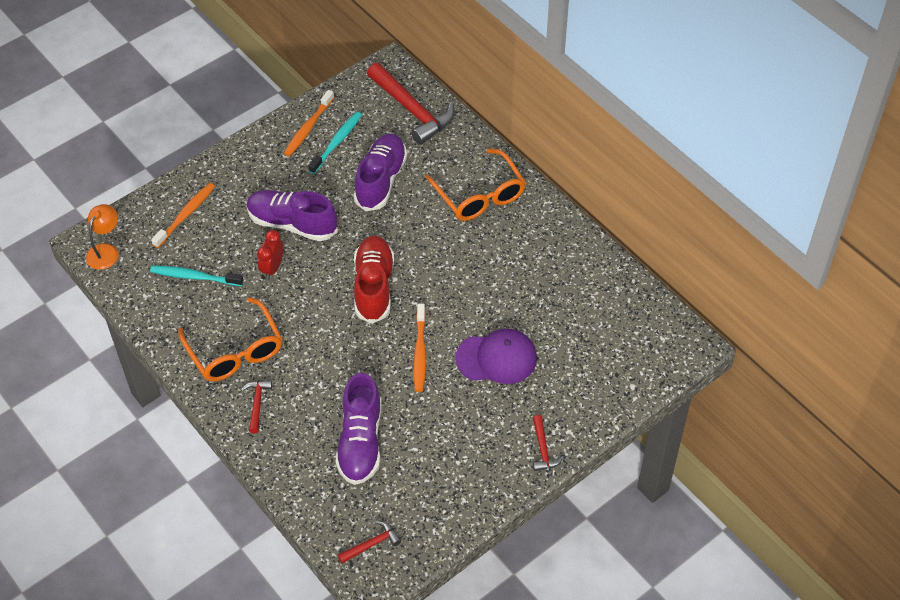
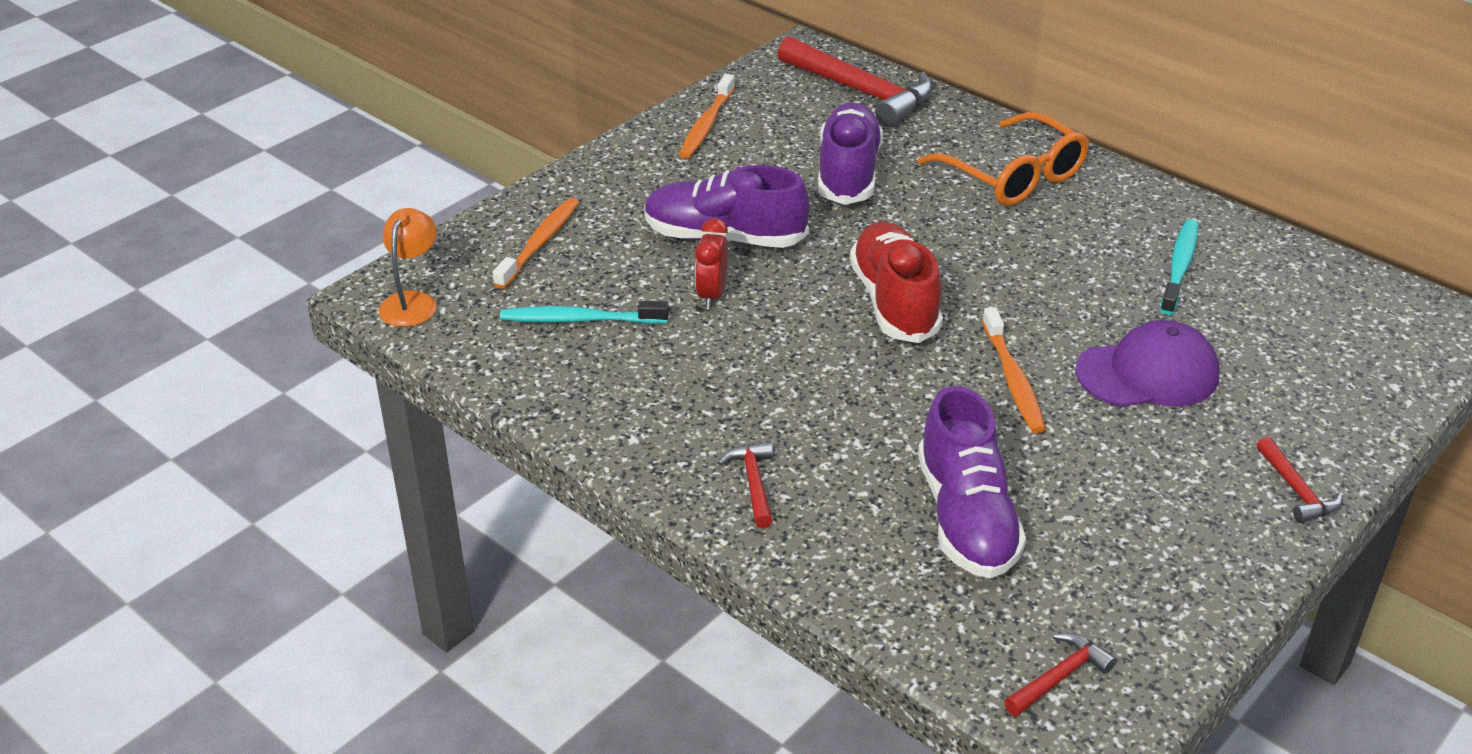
camera: 10 degrees left, 15 degrees down
(235, 351) = (686, 412): orange glasses -> none
(337, 142) = (759, 137): turquoise toothbrush -> turquoise toothbrush (1179, 267)

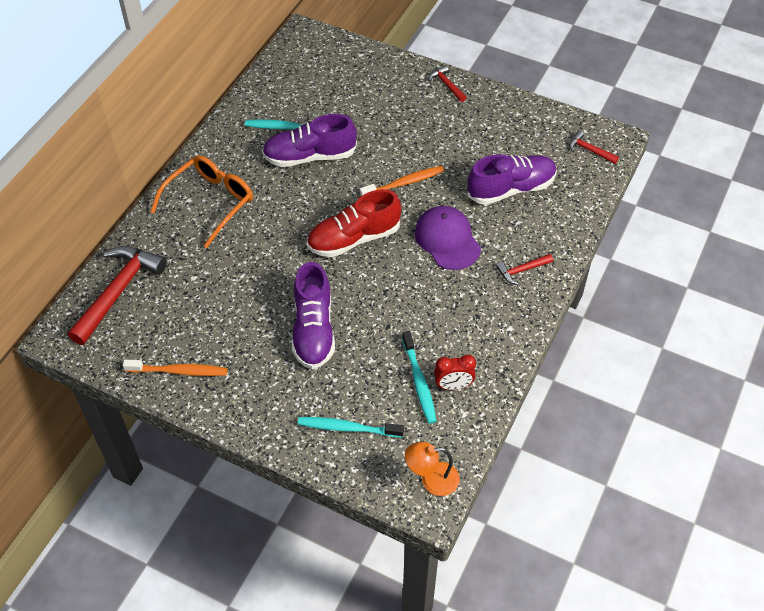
camera: 105 degrees left, 15 degrees up
(540, 243) = (348, 428): orange toothbrush -> turquoise toothbrush
(712, 295) = (374, 322): red clock -> red clock (453, 386)
(848, 173) = (225, 281): purple shoe -> purple shoe (310, 156)
(1147, 373) = (381, 135): purple cap -> purple cap (447, 240)
(1297, 490) = (446, 85): red hammer -> red hammer turned 90 degrees counterclockwise

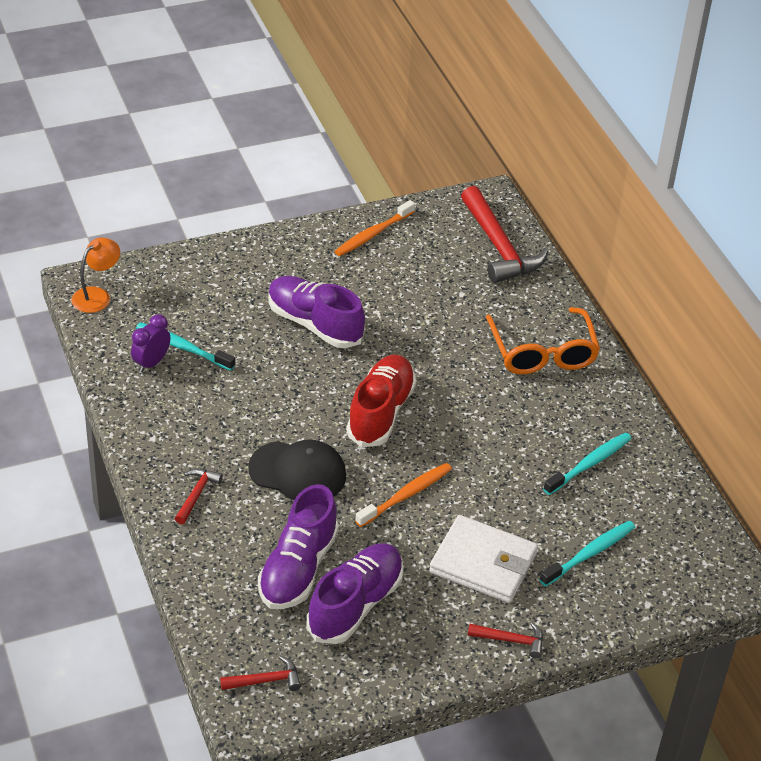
camera: 130 degrees right, 10 degrees down
(310, 156) = (525, 454): purple shoe -> purple shoe (355, 604)
(348, 428) = (200, 284): turquoise toothbrush -> turquoise toothbrush (589, 553)
(404, 183) = (406, 495): orange toothbrush -> orange toothbrush turned 150 degrees counterclockwise
(411, 124) = (483, 563): none -> white wallet
(447, 240) = (298, 472): purple cap -> black cap
(453, 386) = (151, 363): red clock -> purple clock

